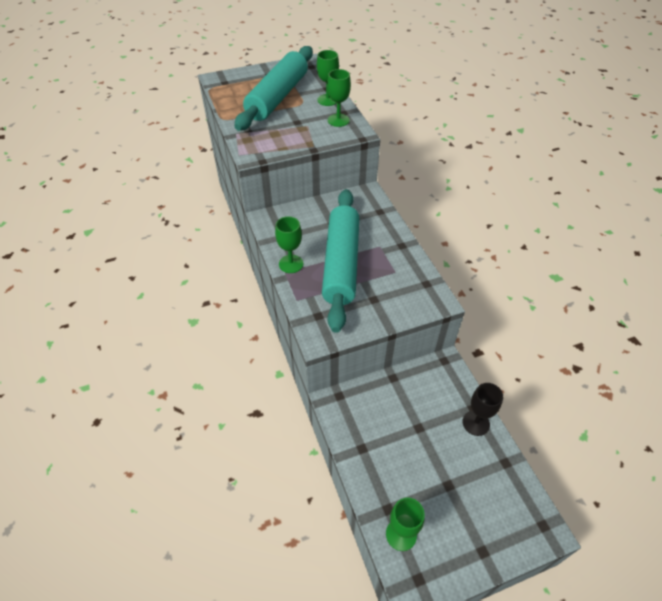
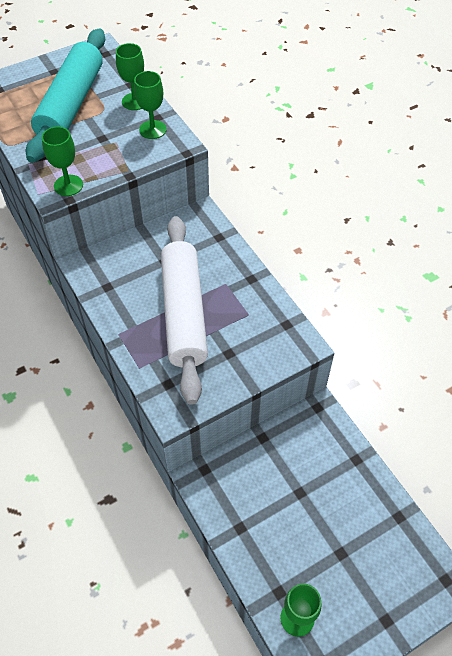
camera: 10 degrees left, 5 degrees up
(291, 264) = (124, 322): green goblet -> green goblet (68, 185)
(341, 264) = (184, 313): turquoise rolling pin -> white rolling pin
(476, 423) = (361, 476): black goblet -> none

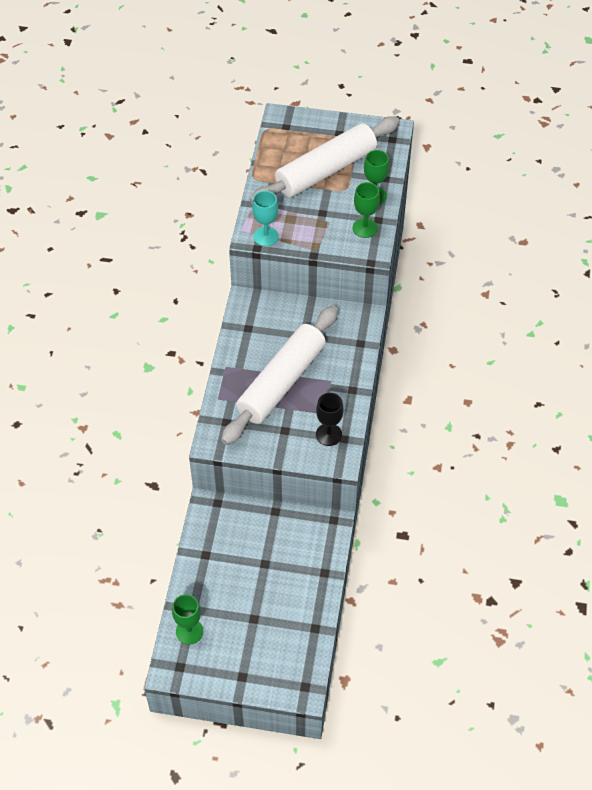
camera: 40 degrees right, 0 degrees up
(68, 185) = (266, 236): green goblet -> turquoise goblet
(71, 104) = (326, 170): turquoise rolling pin -> white rolling pin
(270, 330) = (328, 434): none -> black goblet

